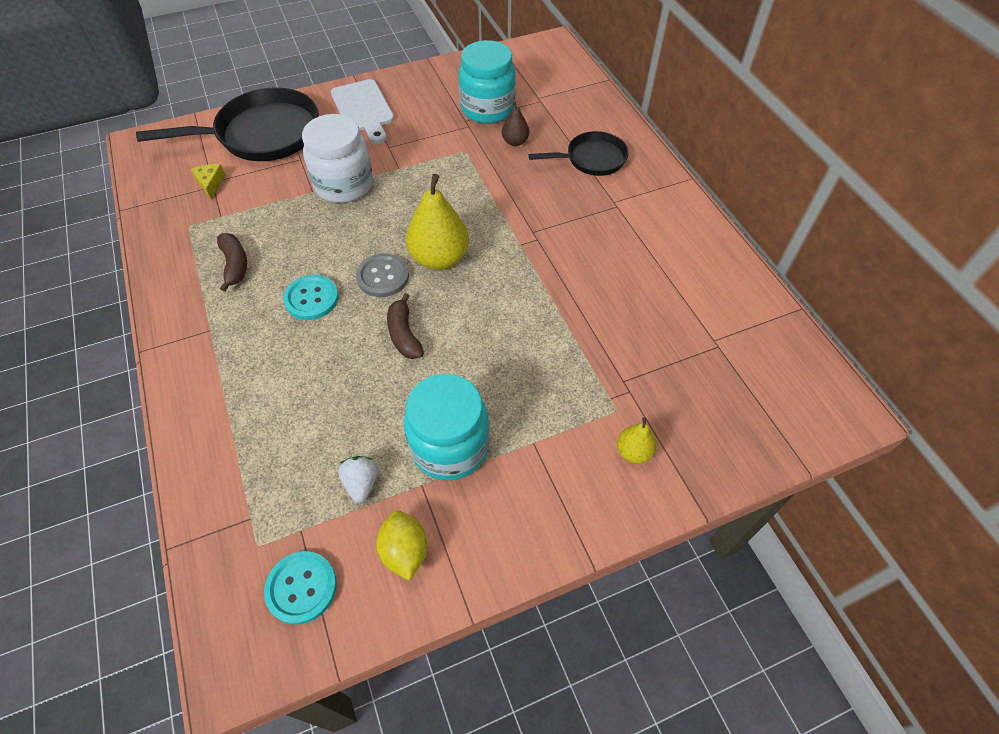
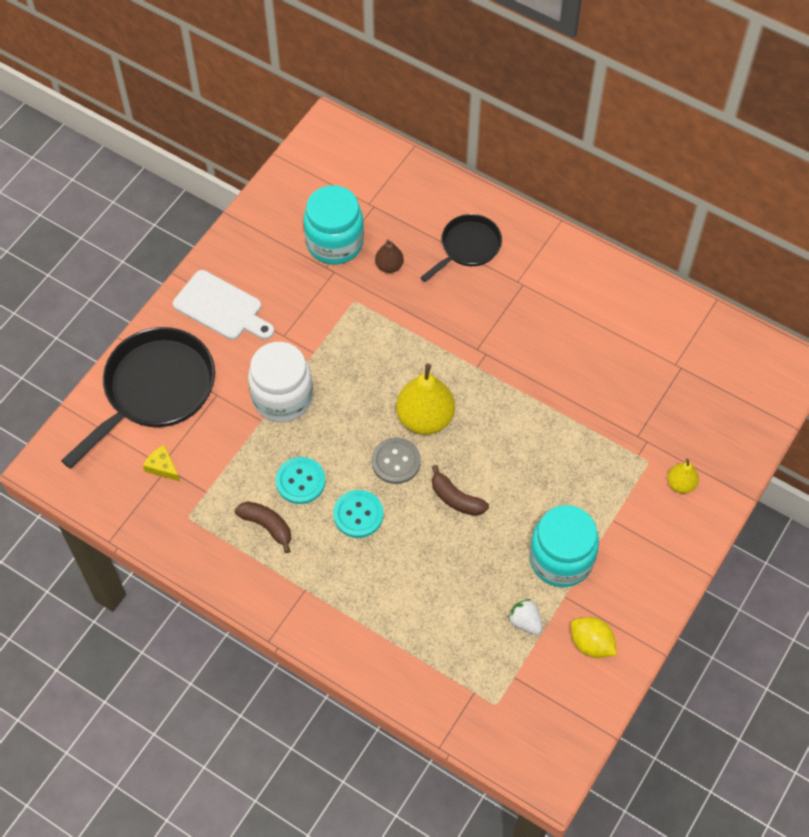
camera: 35 degrees left, 5 degrees up
(301, 588) = (548, 708): turquoise button -> turquoise button (300, 481)

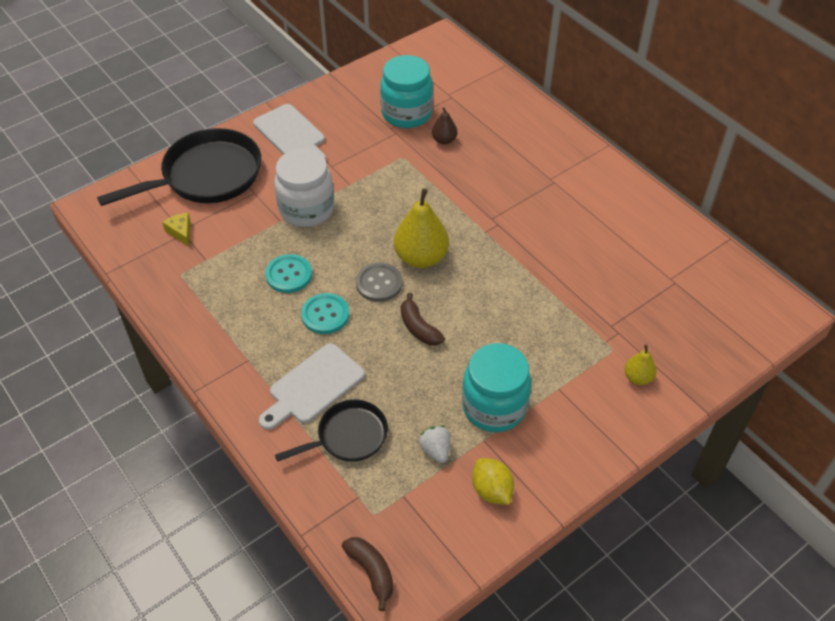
camera: 20 degrees right, 10 degrees down
(267, 526) = (242, 300): brown banana -> brown banana (371, 572)
(382, 596) = (313, 386): none -> white cutting board
(467, 247) = (517, 144): black pan -> black pan (348, 436)

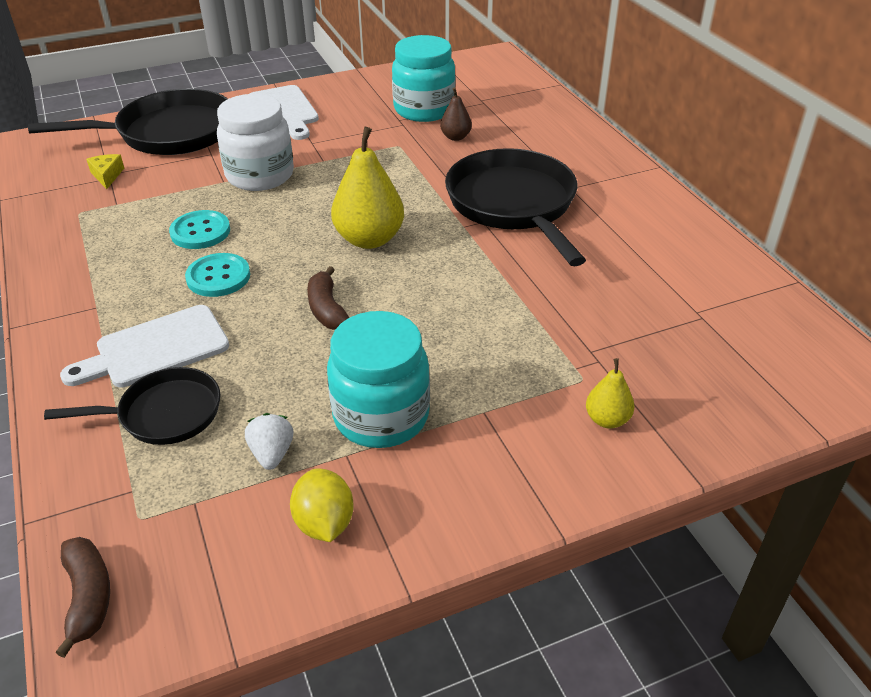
camera: 15 degrees right, 10 degrees down
(379, 283) = (303, 256): grey button -> none
(514, 204) = (514, 205): none -> black pan

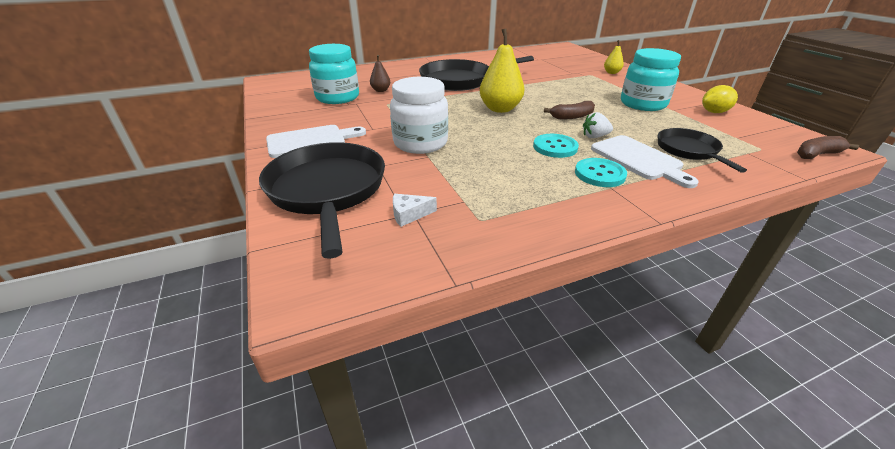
camera: 90 degrees left, 5 degrees down
(107, 176) = (409, 214): yellow cheese -> white cheese
(200, 232) = (502, 158): turquoise button -> turquoise button (599, 174)
(272, 454) = (688, 123): white strawberry -> white strawberry (594, 136)

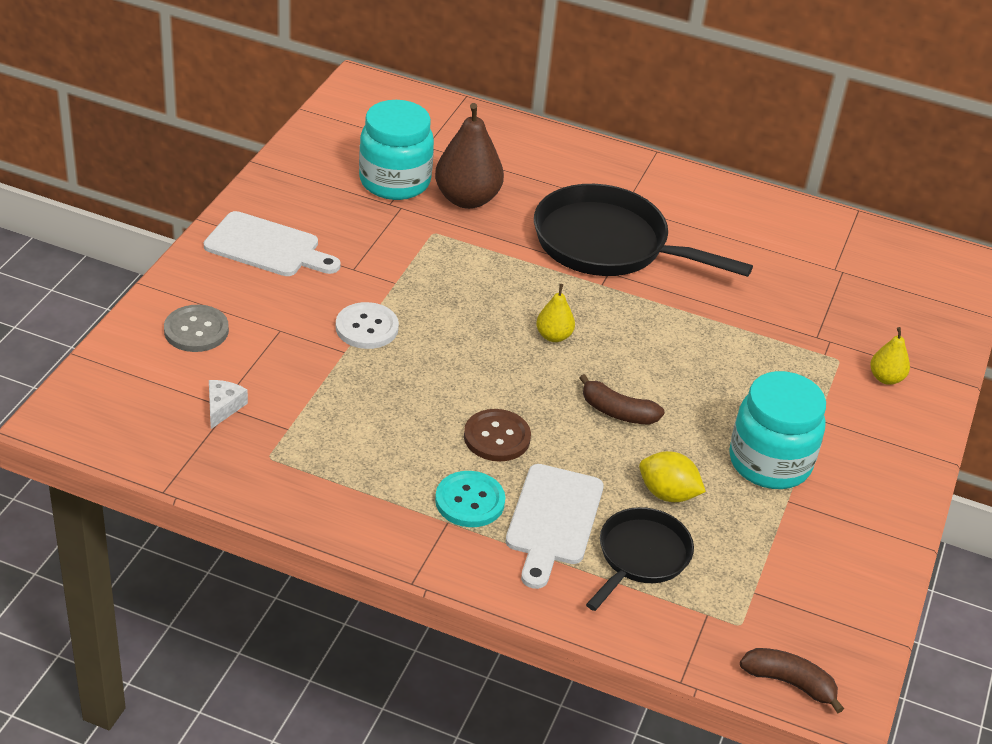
camera: 40 degrees right, 5 degrees up
(327, 191) = (196, 330): black pan -> grey button
(381, 90) = (467, 199): brown pear -> brown pear, size x1.93
(409, 214) = (223, 407): white cheese -> white cheese turned 75 degrees clockwise
(420, 143) = (367, 328): white jar -> white button
(500, 109) = (553, 336): yellow pear -> yellow pear, size x0.52
(555, 147) = (497, 437): turquoise button -> brown button
(594, 136) = (575, 458): white strawberry -> none
(714, 112) = (839, 547): yellow lemon -> yellow lemon (667, 494)

